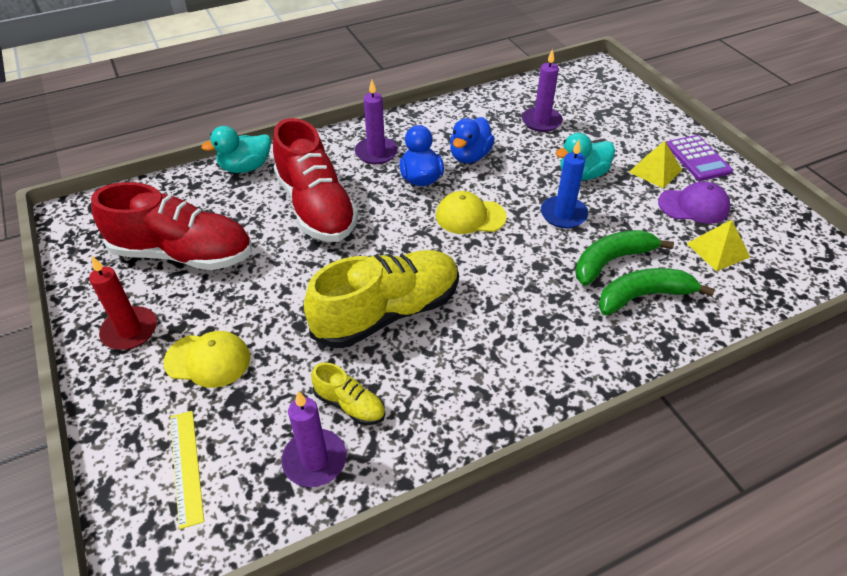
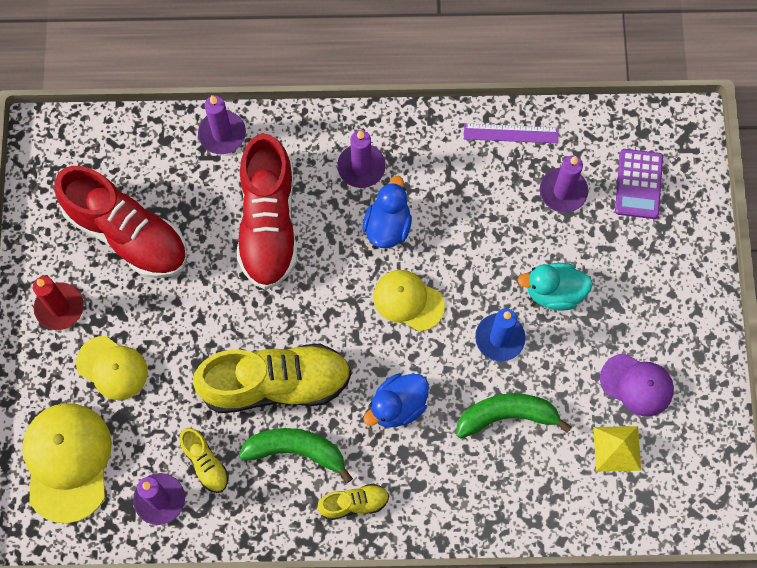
camera: 25 degrees right, 25 degrees up
(186, 466) = (67, 462): yellow ruler -> yellow cap
(245, 167) = (222, 134): turquoise duck -> purple candle
(470, 156) = (454, 214): blue duck -> blue duck (397, 406)
(479, 105) = (511, 133): none -> purple ruler
(525, 379) = (354, 503): none -> yellow shoe
(643, 296) = (508, 468): green banana -> green banana (296, 451)
(655, 171) = (634, 320): yellow pyramid -> none
(697, 159) = (692, 322): purple calculator -> purple calculator (638, 184)

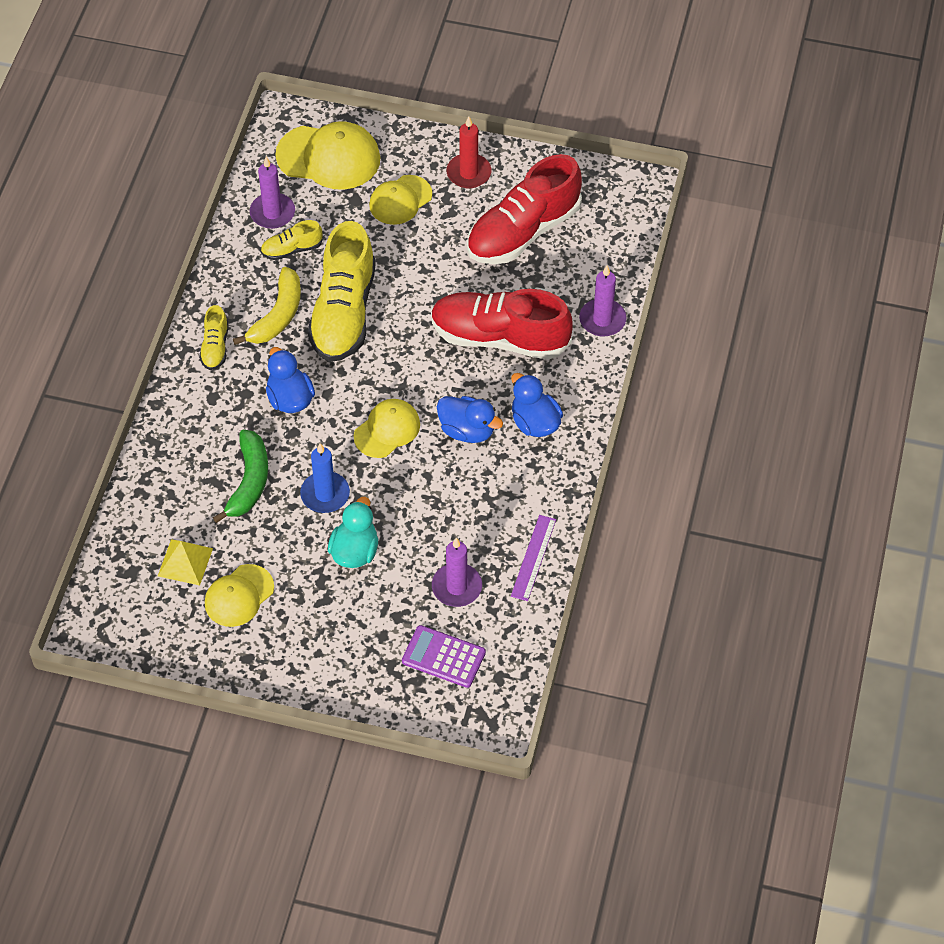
camera: 105 degrees right, 15 degrees down
(296, 451) = (278, 315): green banana -> yellow banana
(361, 167) = (535, 423): purple candle -> blue duck
(637, 385) = (239, 596): purple cap -> yellow cap

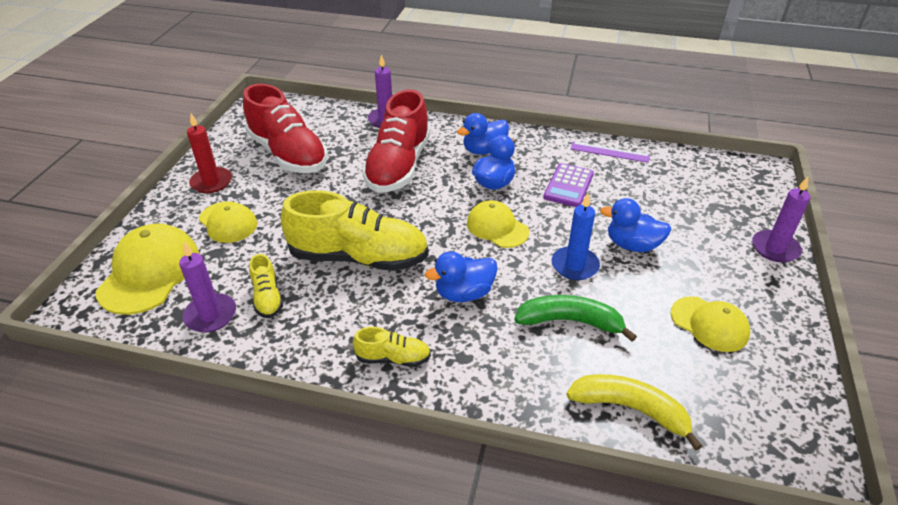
camera: 90 degrees left, 15 degrees down
(185, 562) = (684, 371): yellow pyramid -> none
(278, 315) = (355, 306): yellow banana -> yellow banana (630, 409)
(355, 551) = (632, 245): turquoise duck -> blue duck
(443, 657) = (717, 194): purple calculator -> purple calculator (568, 186)
(456, 587) = (649, 188): purple candle -> purple candle (775, 248)

